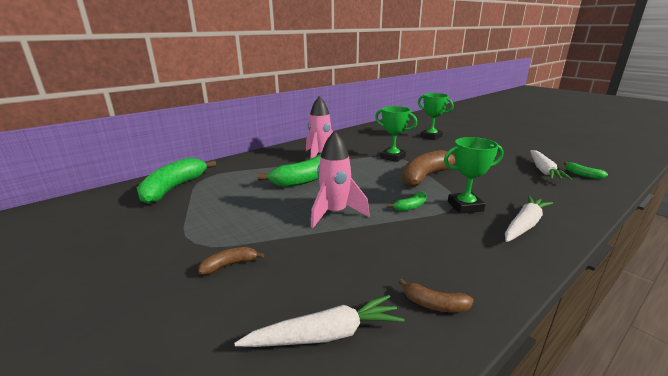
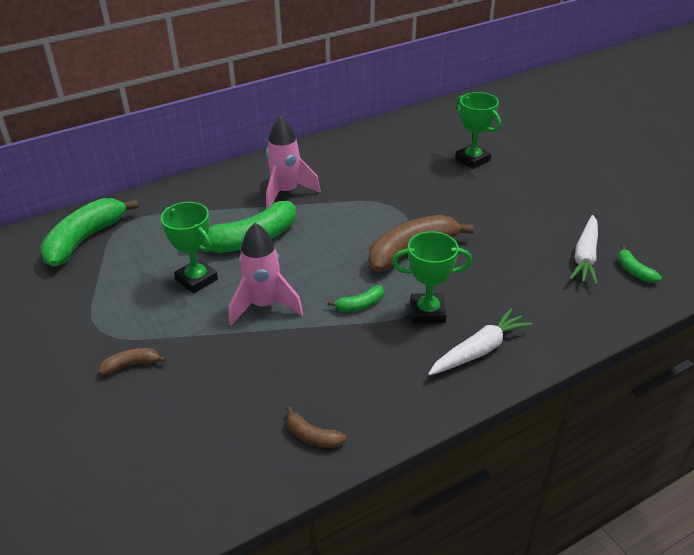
camera: 10 degrees right, 15 degrees up
(325, 335) = (200, 451): white carrot -> none
(392, 157) = (387, 205): green trophy -> green trophy (196, 279)

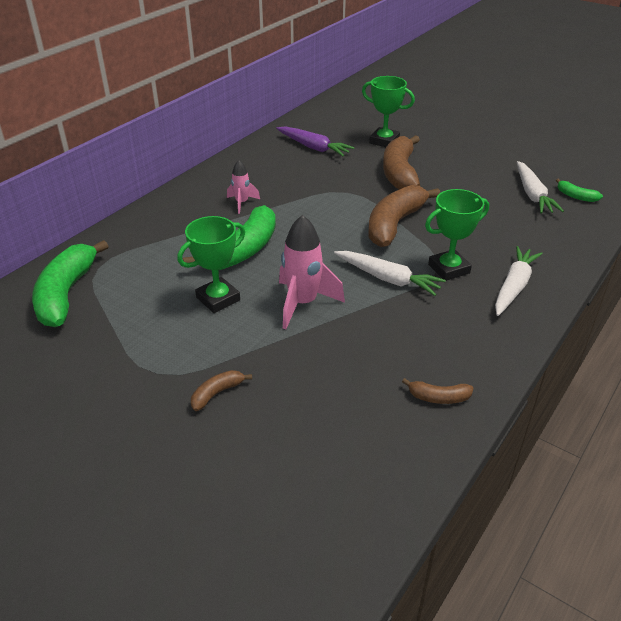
camera: 25 degrees left, 0 degrees up
(196, 279) = (218, 299): green trophy -> green trophy turned 60 degrees counterclockwise
(286, 192) = (242, 203): pink rocket -> pink rocket, size x0.56
(360, 305) = (388, 279): green banana -> white carrot
(396, 151) = (313, 147): none -> purple carrot
(460, 198) = (399, 173): none -> brown banana

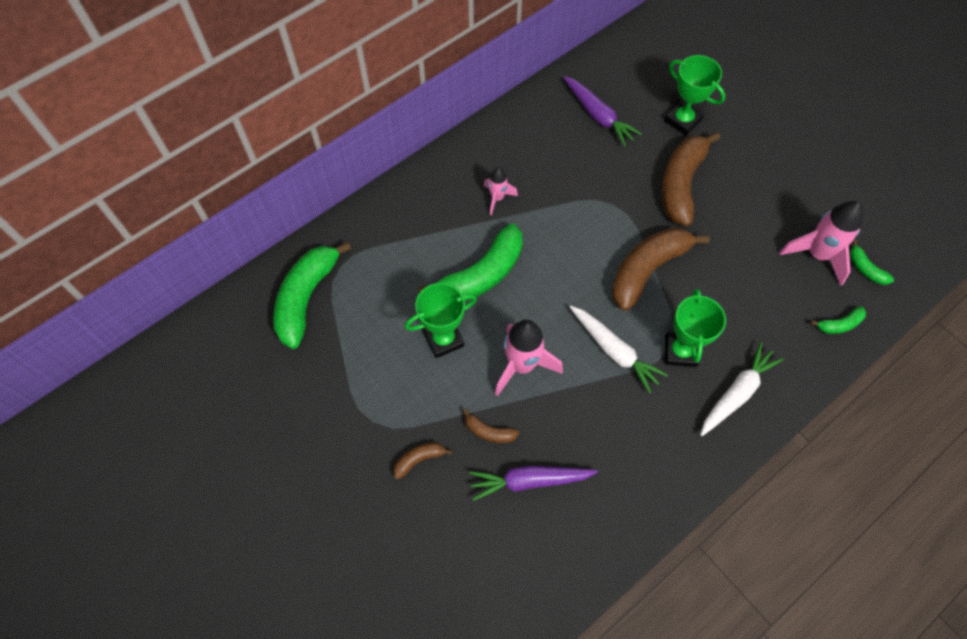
camera: 15 degrees right, 25 degrees up
(343, 387) = (529, 481): none -> purple carrot
(438, 397) = (610, 516): brown banana -> brown banana (489, 431)
(449, 269) = (680, 351): green trophy -> green trophy turned 75 degrees counterclockwise
(532, 194) = (817, 255): white carrot -> pink rocket
(575, 230) = (839, 324): none -> green banana

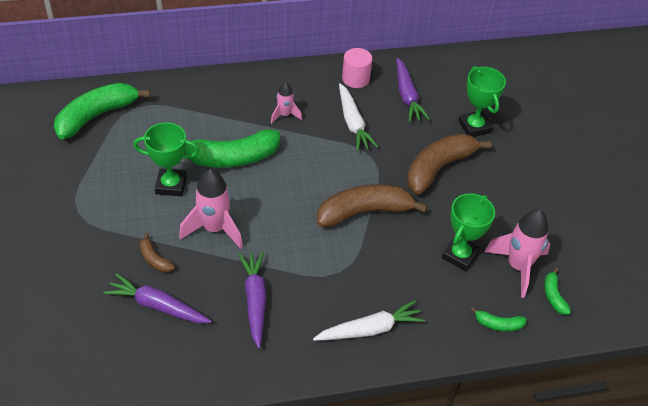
camera: 25 degrees right, 15 degrees down
(419, 459) = (90, 251): brown banana -> none
(536, 120) = (355, 79): none -> pink cylinder
(614, 351) = (293, 253): white carrot -> white carrot (353, 123)
(615, 422) = (255, 300): none -> purple carrot
(680, 351) = (346, 278): green trophy -> green trophy (460, 255)

